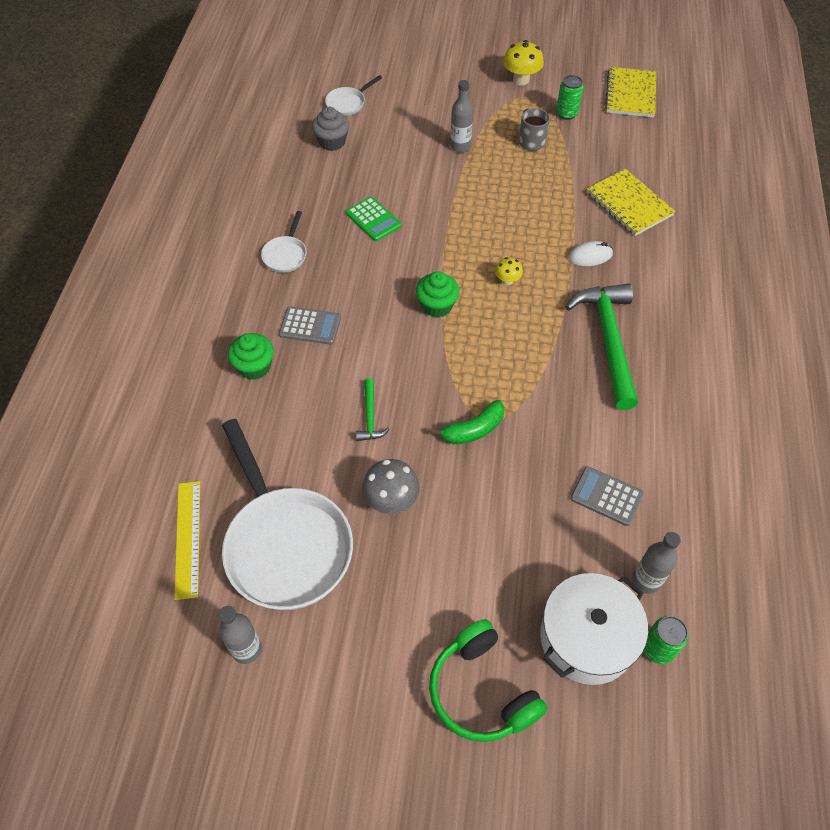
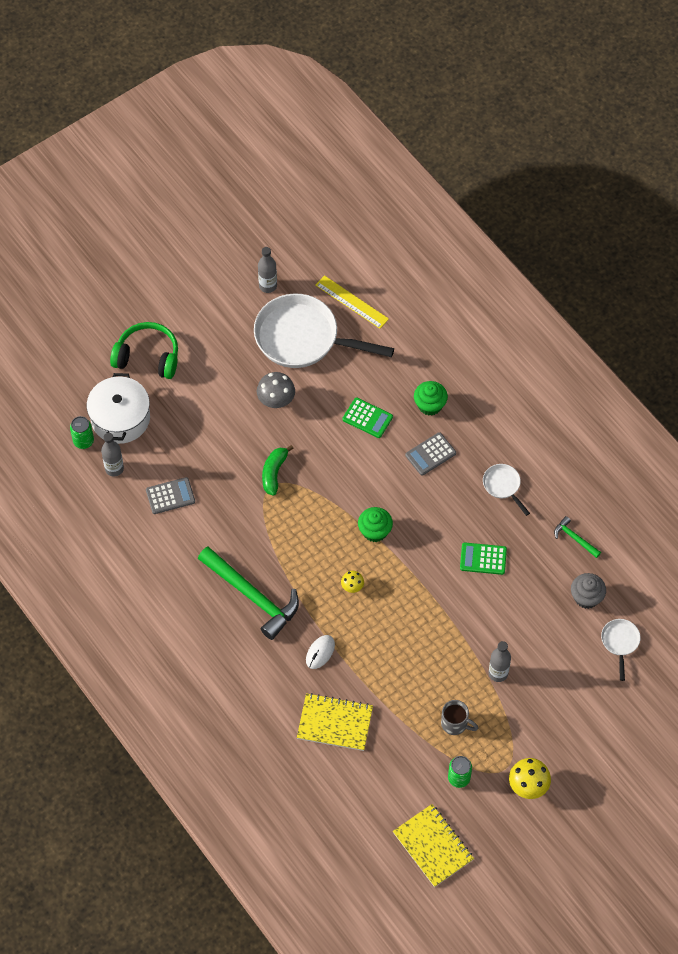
camera: 135 degrees right, 5 degrees up
(324, 404) = (367, 418): none -> green calculator
(370, 417) = (335, 433): green hammer -> green hammer (574, 538)

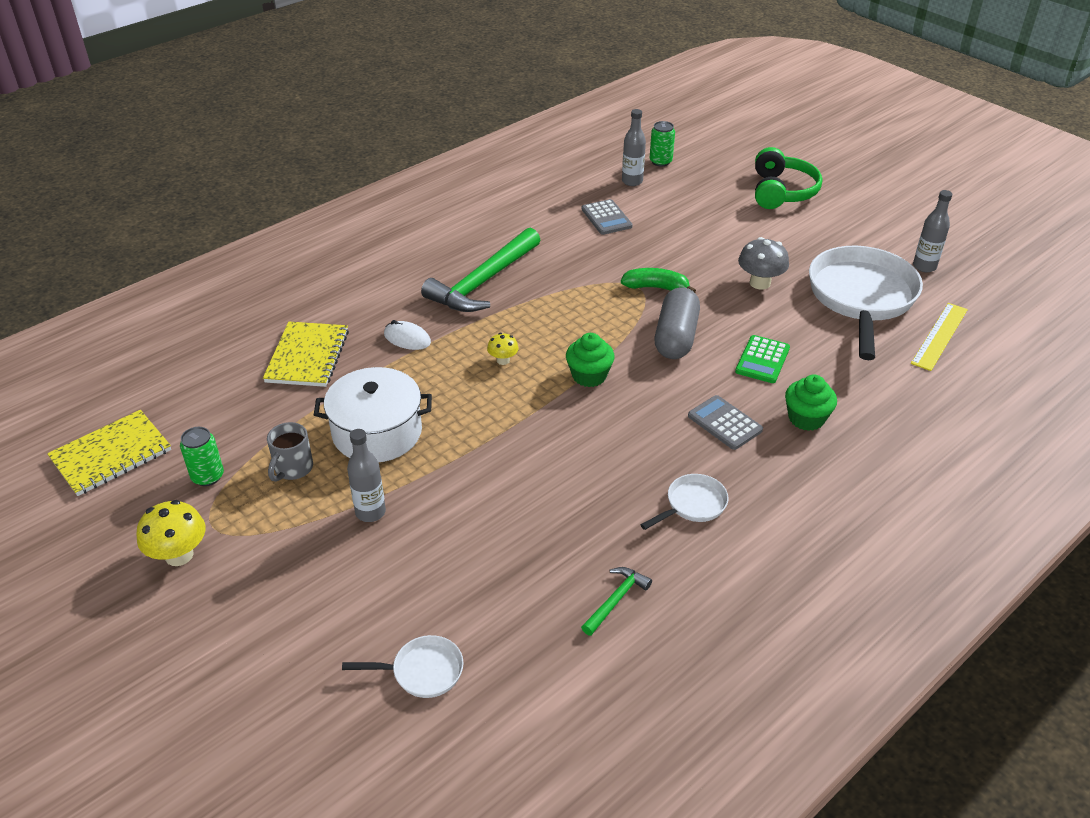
camera: 85 degrees right, 20 degrees down
(120, 418) = (696, 180): white pot -> white pot (377, 432)
(336, 469) = (676, 337): none -> grey capsule
(483, 559) = (562, 487): green calculator -> none
(586, 597) = (506, 620): grey cupcake -> none

